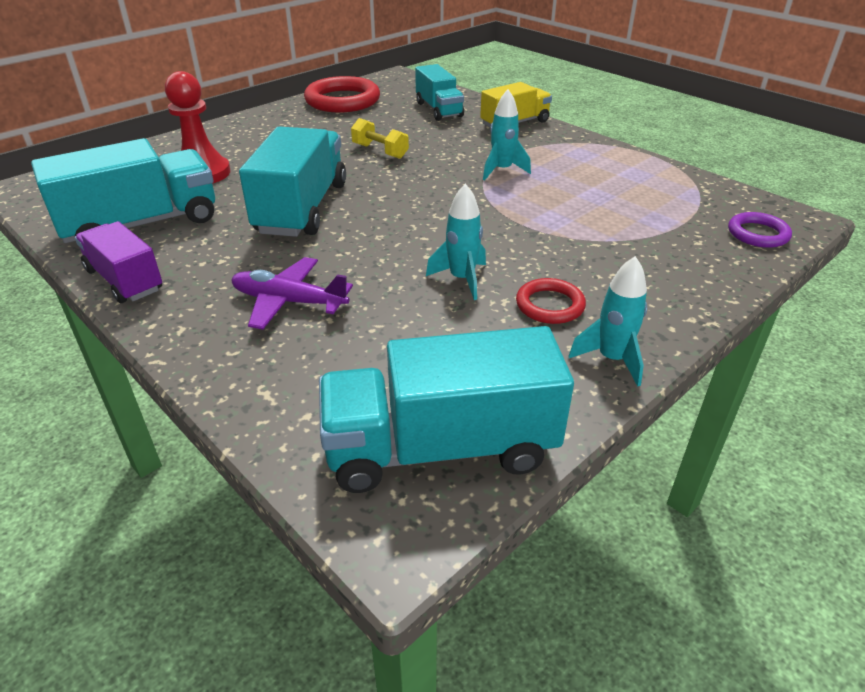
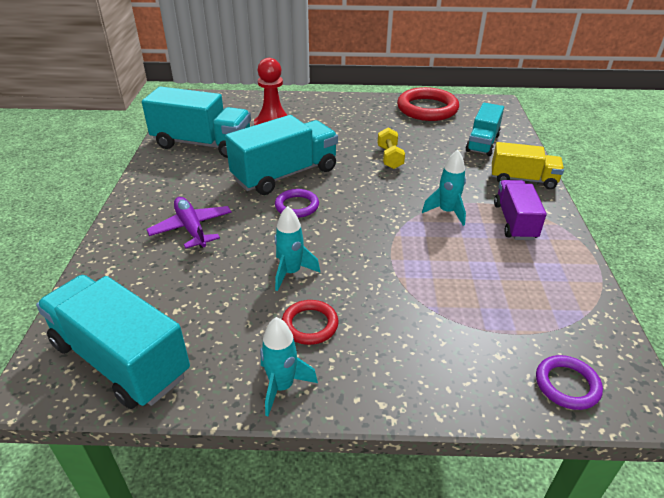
camera: 45 degrees right, 0 degrees up
(125, 280) = (151, 172): purple truck -> purple truck (514, 221)
(365, 227) = (297, 206): none -> purple ring

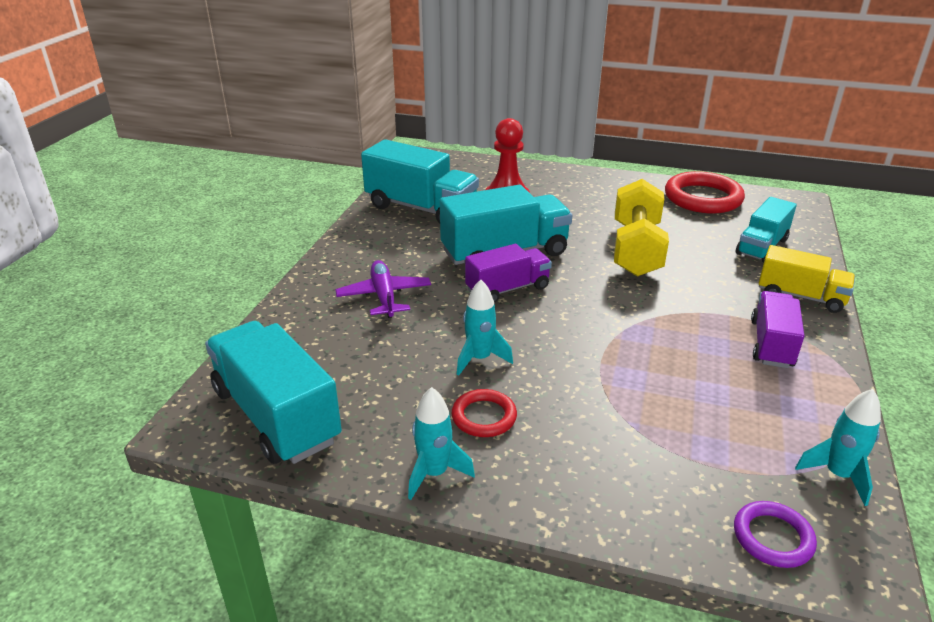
camera: 15 degrees right, 5 degrees down
(297, 206) = (507, 289): purple ring -> purple truck
(390, 157) = (636, 249): yellow dumbbell -> yellow dumbbell, size x1.95
(446, 212) = (687, 321): turquoise rocket -> turquoise rocket (837, 475)

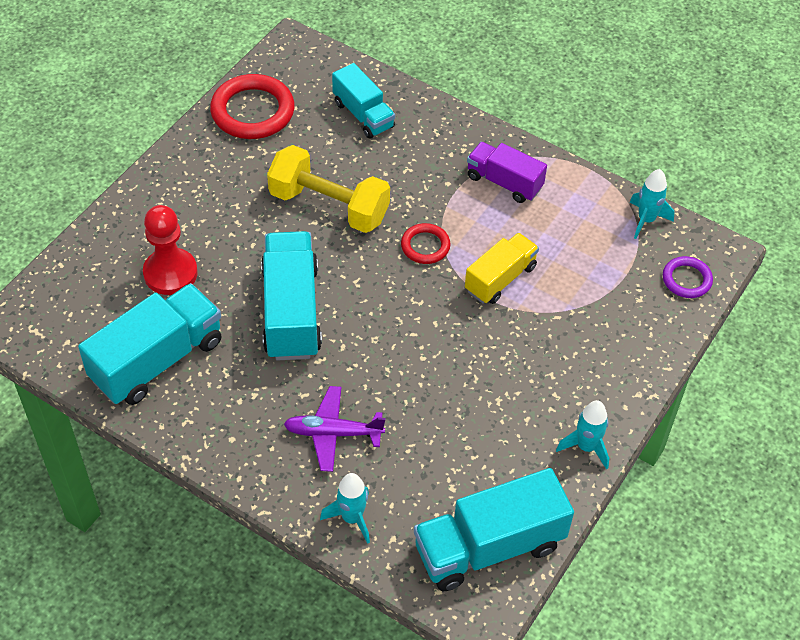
camera: 75 degrees left, 20 degrees up
(480, 359) = (459, 381): turquoise rocket -> turquoise rocket (352, 518)
(484, 417) = (533, 399): red ring -> red ring (425, 246)
(507, 289) = (359, 329): purple truck -> none
(801, 296) = (449, 131): yellow truck -> yellow truck (500, 279)

